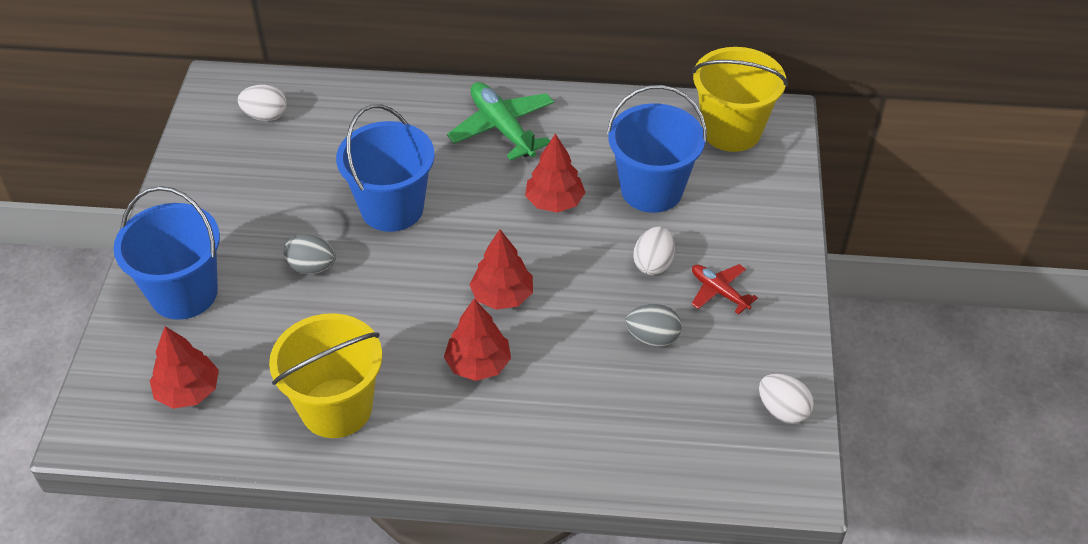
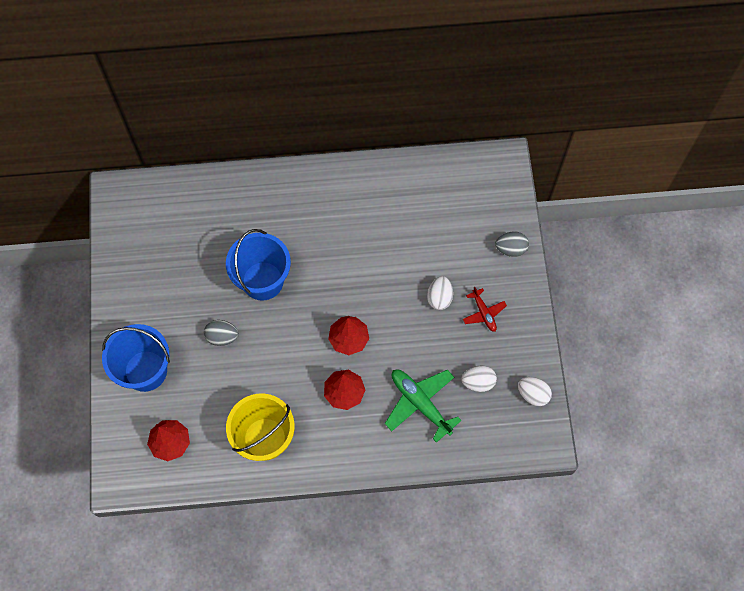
camera: 10 degrees left, 20 degrees up
(265, 116) = (157, 215): white egg -> white egg (478, 382)
(502, 128) = (321, 201): green plane -> green plane (420, 403)
(554, 202) = (368, 258): red tree -> none
(651, 190) = (429, 238): blue bucket -> none
(652, 338) = (447, 355): grey egg -> grey egg (510, 249)
(719, 292) = (484, 313): red plane -> red plane turned 150 degrees counterclockwise
(731, 131) = (474, 178): yellow bucket -> none

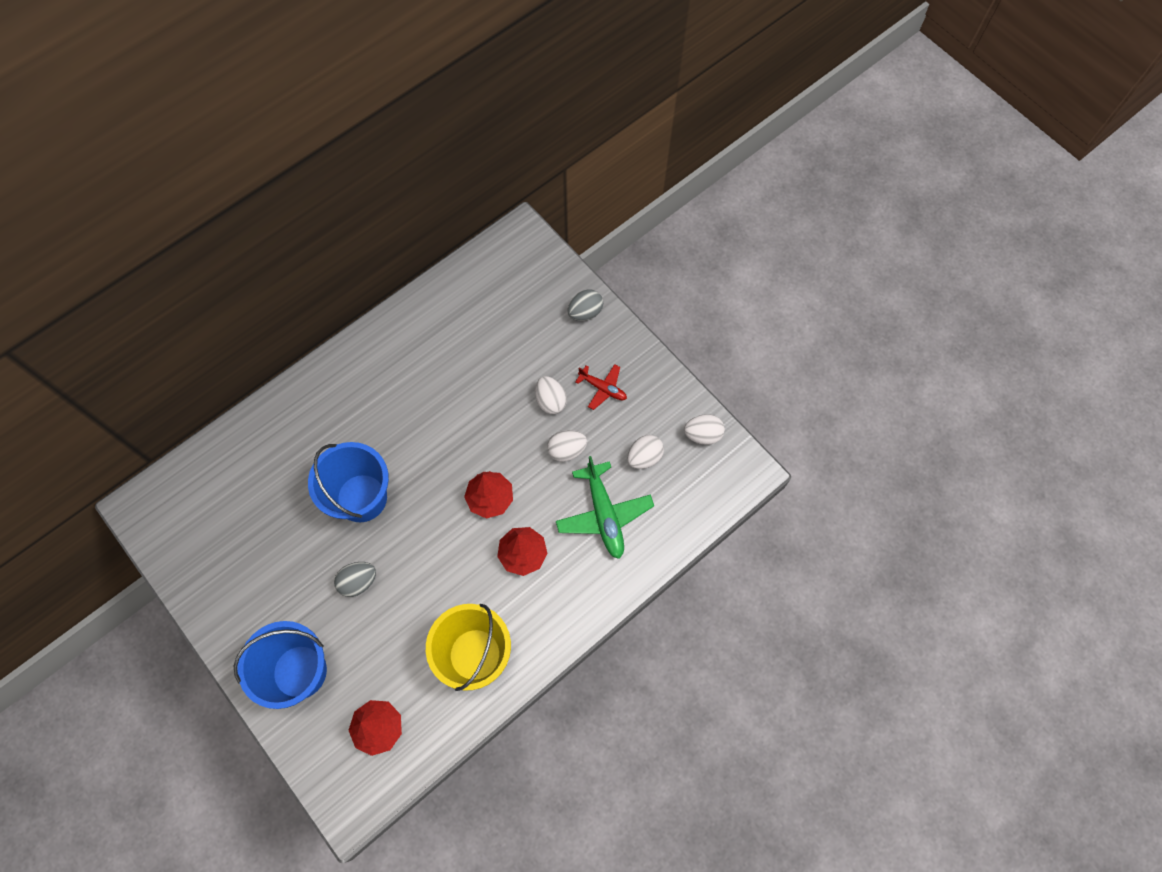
camera: 35 degrees left, 0 degrees up
(420, 403) = (604, 514): green plane -> green plane turned 120 degrees counterclockwise
(426, 340) = (566, 450): none -> white egg

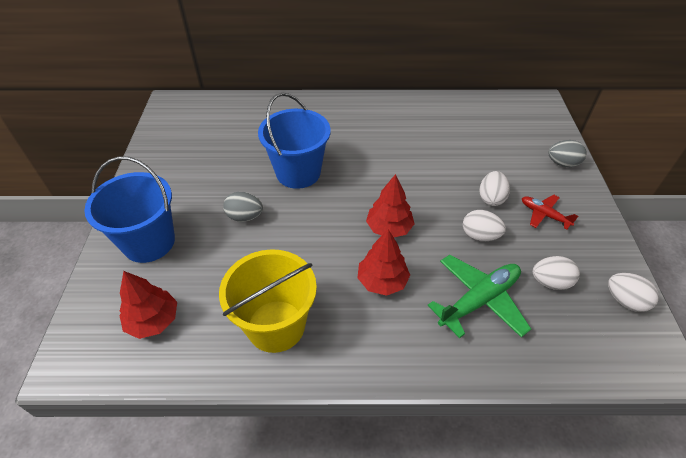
camera: 40 degrees right, 20 degrees down
(603, 388) = (544, 215): red plane -> red plane turned 150 degrees clockwise
(604, 514) = (479, 300): green plane -> green plane turned 150 degrees counterclockwise

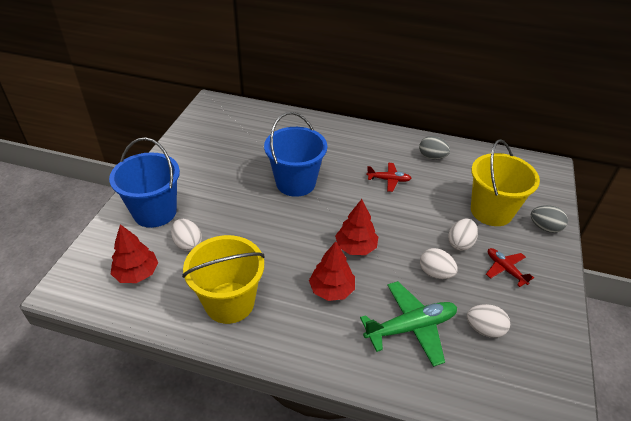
camera: 15 degrees right, 5 degrees down
(245, 217) = (237, 209): grey egg -> grey egg (432, 157)
(394, 148) = (389, 180): none -> red plane
(507, 158) = (491, 211): none -> yellow bucket
(625, 301) = (550, 364): white egg -> white egg (188, 243)

